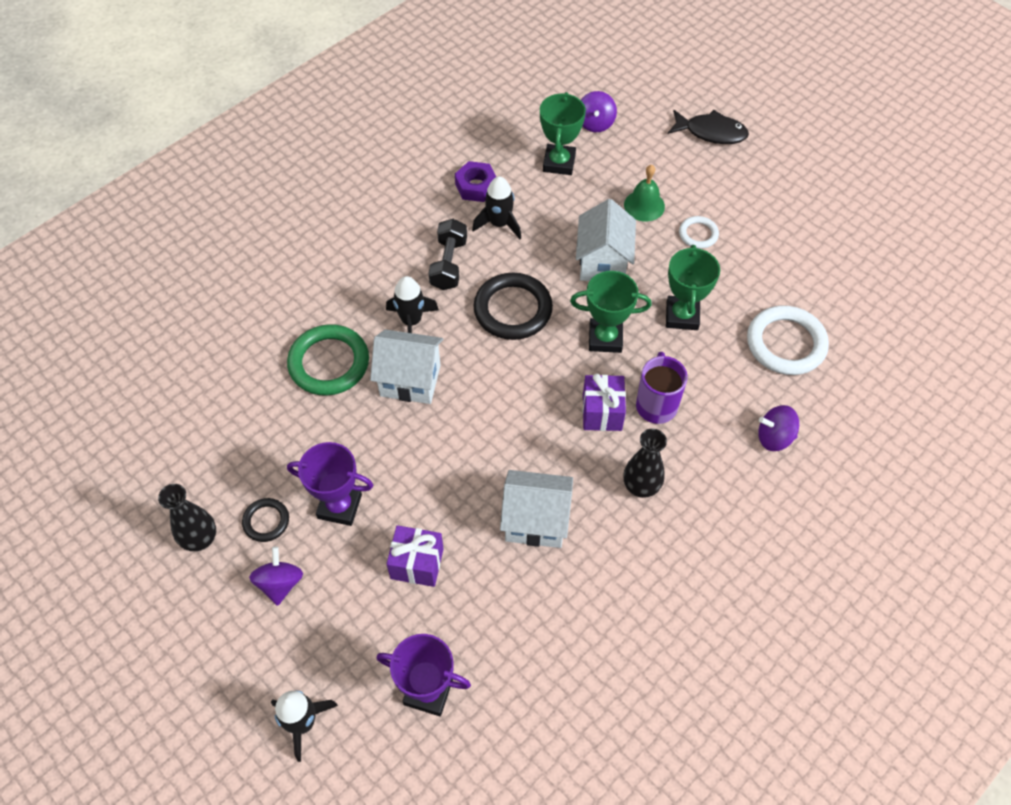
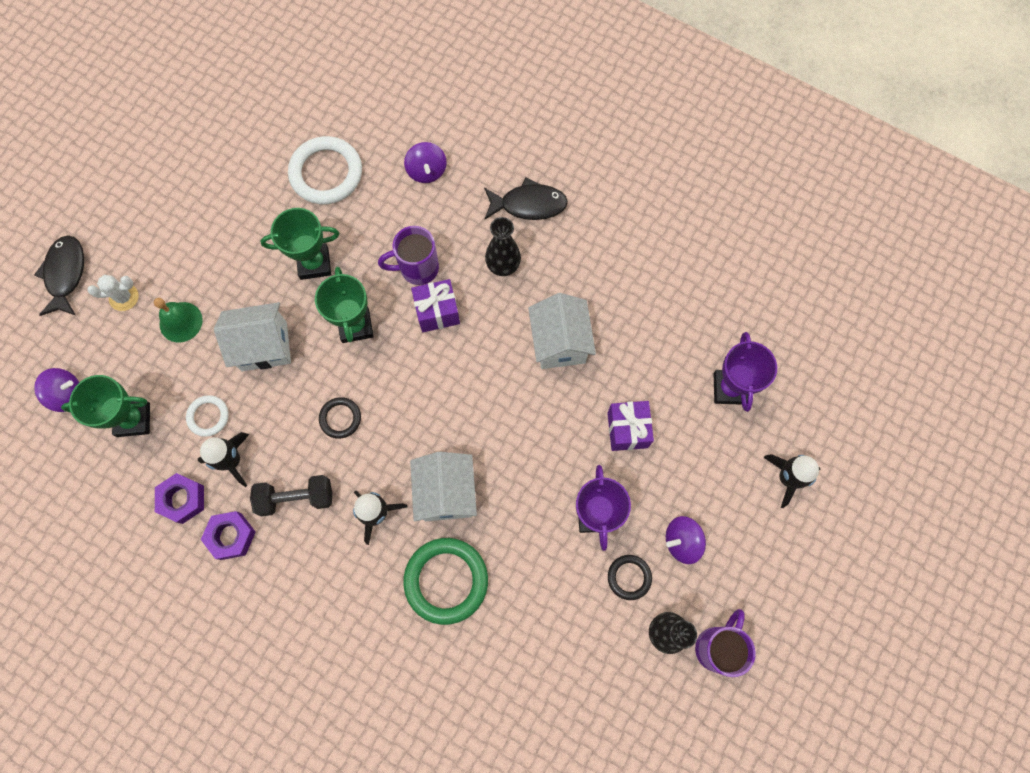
camera: 105 degrees left, 15 degrees up
(164, 585) = (717, 647): none -> purple mug
(432, 214) = (231, 536): none -> purple nut
(513, 309) = (340, 418): black ring -> black ring, size x0.53
(679, 169) = (124, 297): none -> white cactus
(698, 234) = (210, 265): white ring -> white ring (208, 416)
(713, 532) = (528, 205): none -> black fish

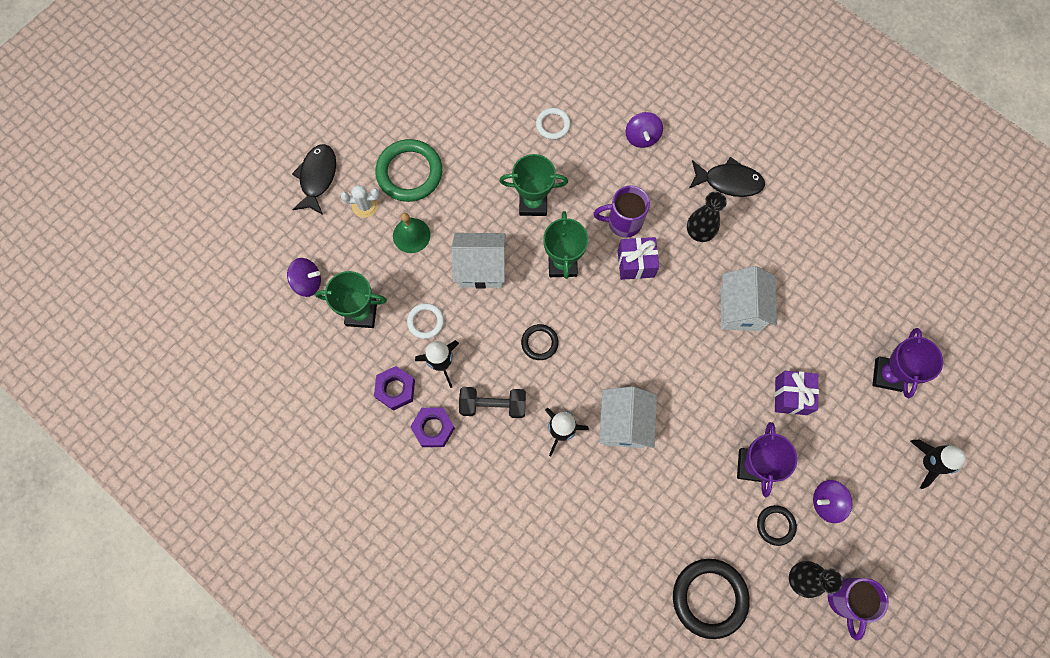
camera: 10 degrees right, 0 degrees up
(326, 173) = (553, 125): white ring -> white ring, size x0.53
(446, 580) = (614, 499): green ring -> green ring (409, 172)
(566, 672) = (709, 598): none -> black ring
(717, 647) = (845, 600): purple mug -> purple mug turned 150 degrees clockwise

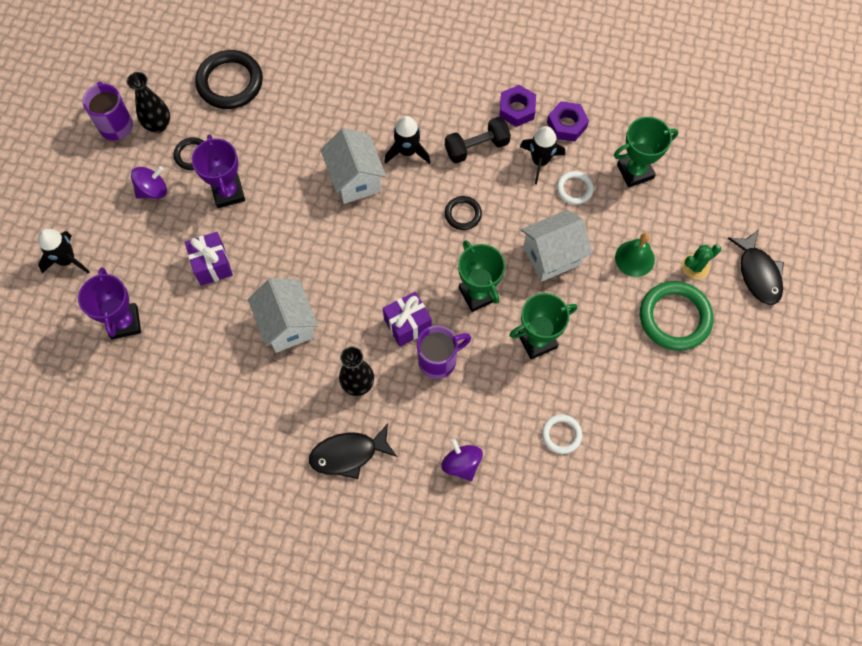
camera: 155 degrees right, 5 degrees down
(307, 282) = (700, 177): purple spinning top -> none
(365, 206) = (695, 267): white cactus -> green cactus

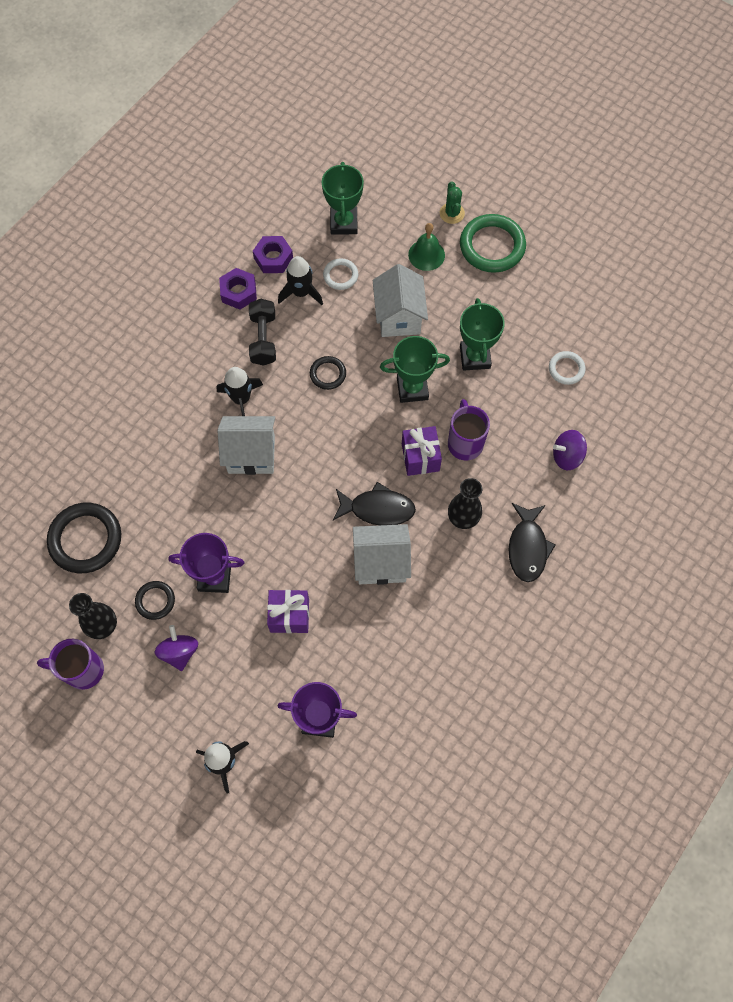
camera: 70 degrees left, 0 degrees up
(758, 273) = (475, 172): black fish -> black fish (377, 509)

